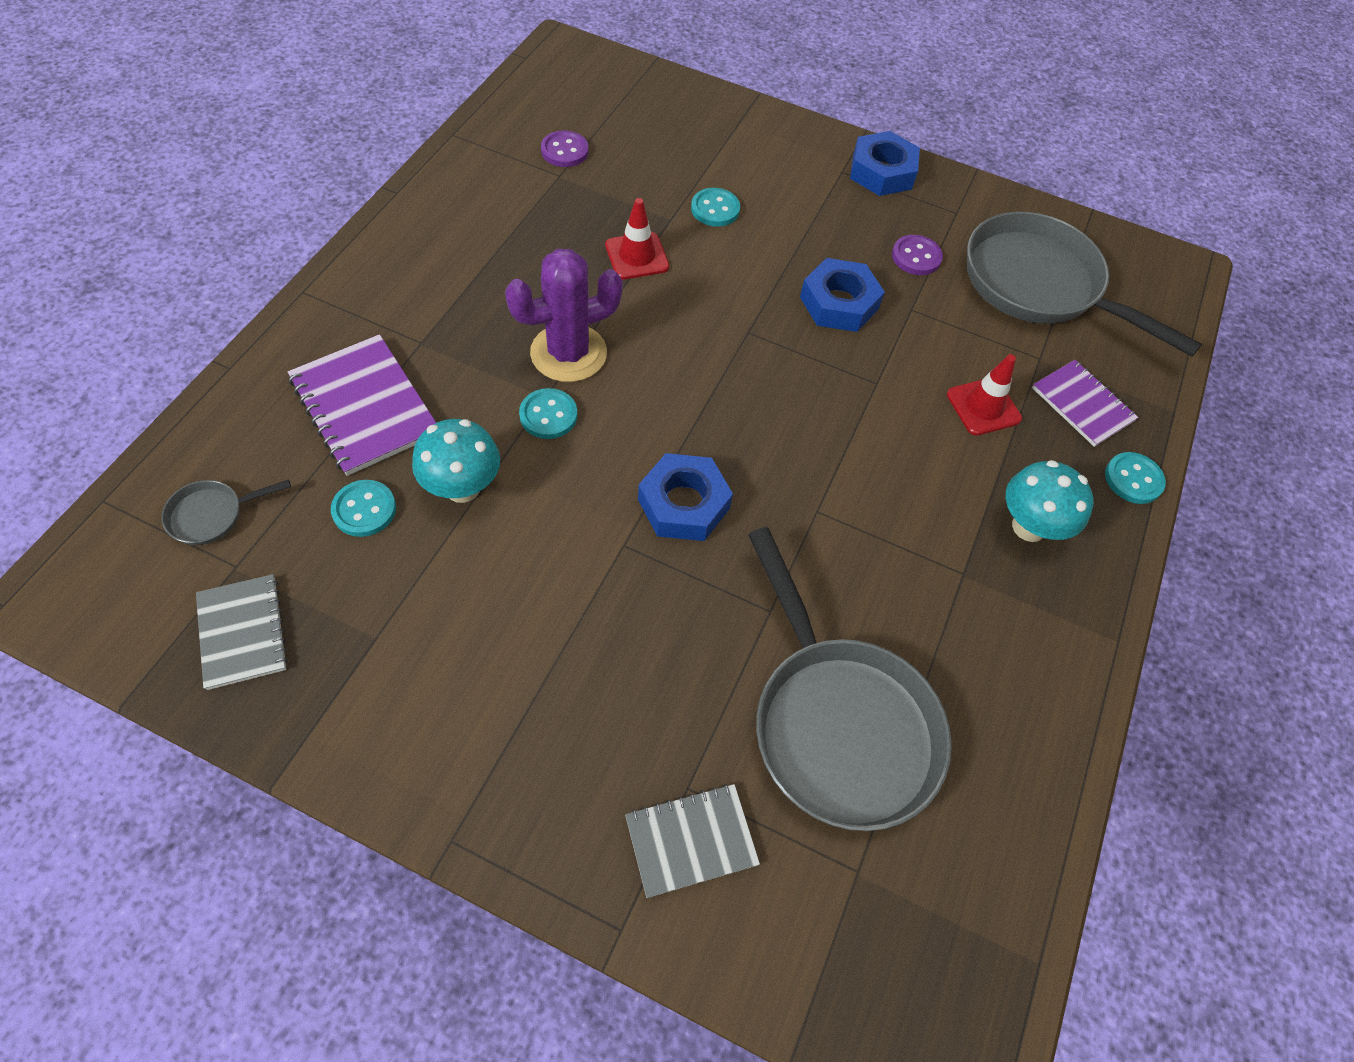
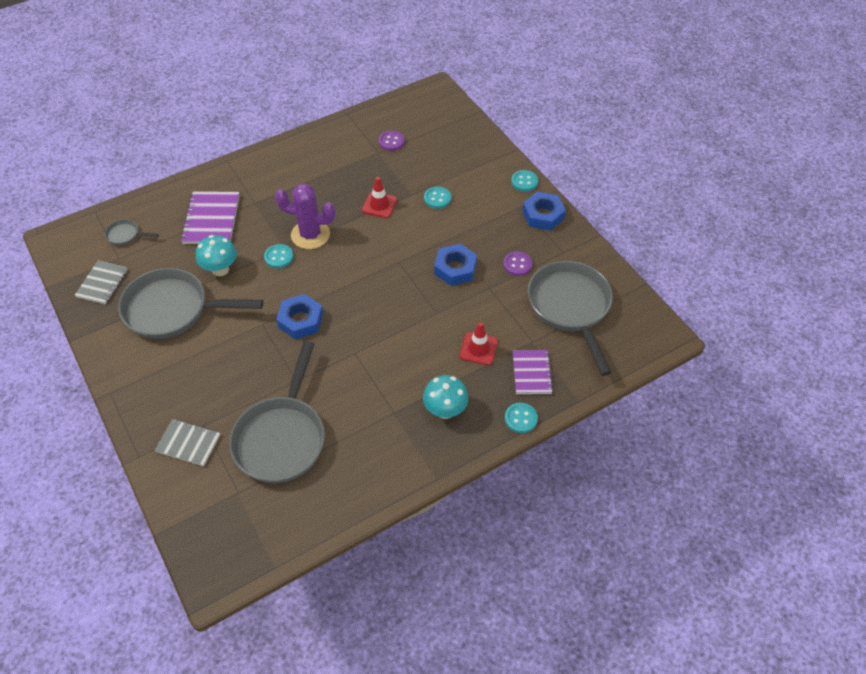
camera: 40 degrees right, 5 degrees down
(364, 509) = (178, 260): turquoise button -> turquoise button (524, 182)
(435, 607) = (172, 309): none -> grey pan

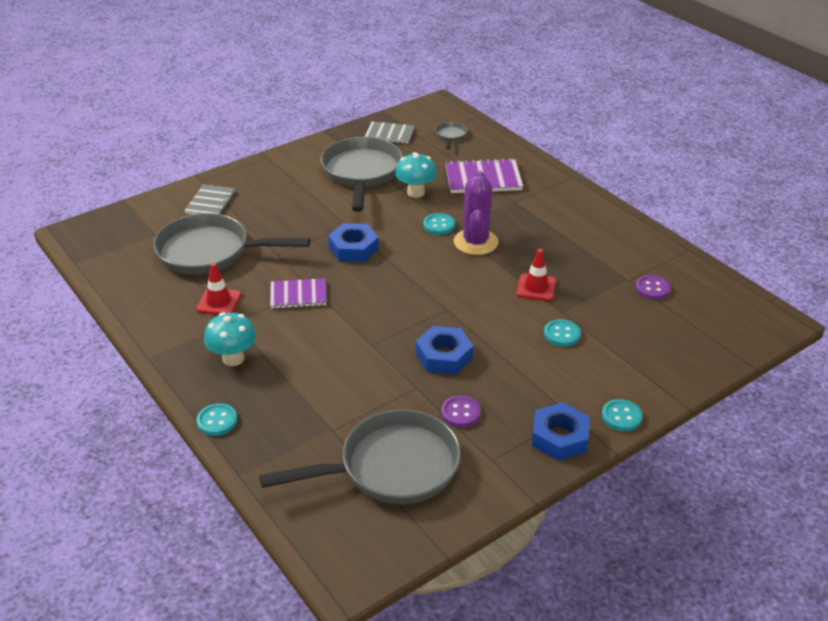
camera: 85 degrees right, 15 degrees down
(478, 349) = (319, 381): red traffic cone -> red traffic cone (219, 302)
(531, 373) = (283, 429): purple notebook -> purple notebook (298, 295)

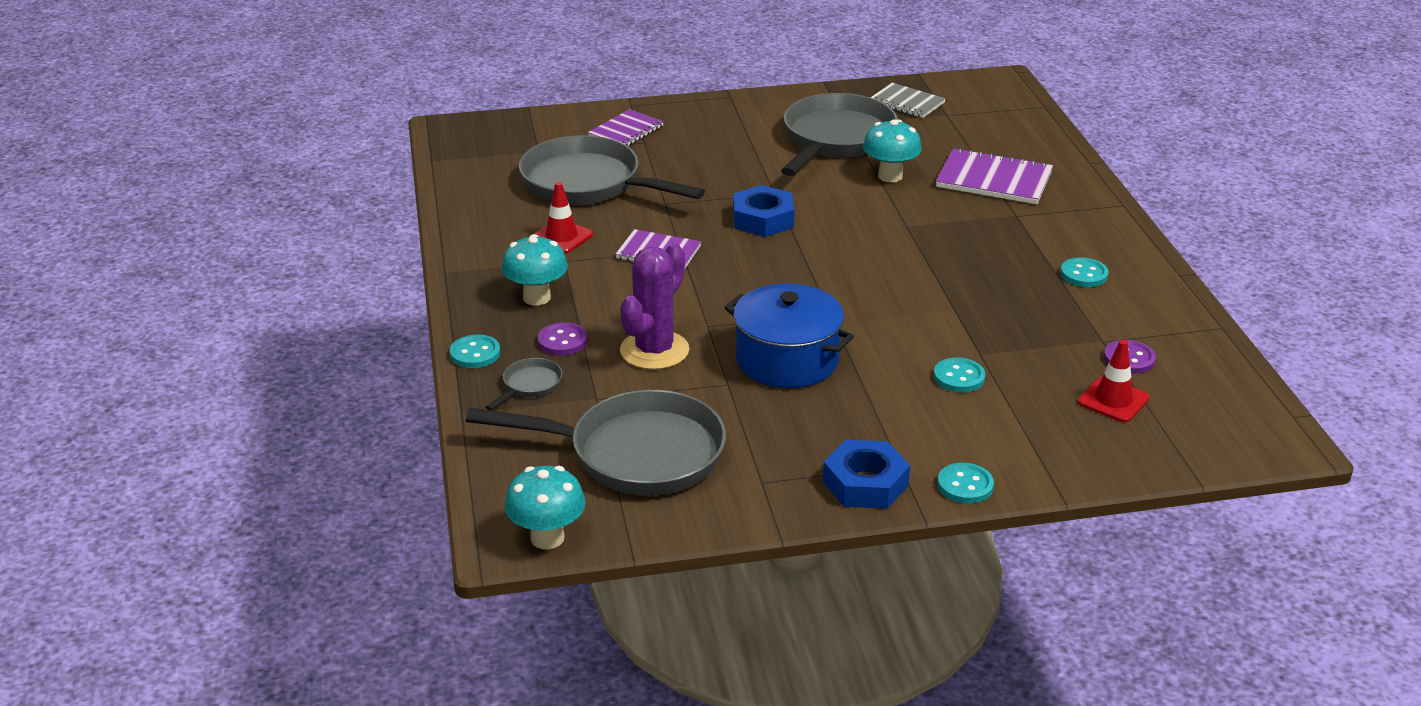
camera: 25 degrees right, 5 degrees down
(210, 202) = (626, 131): grey notebook -> purple notebook
(374, 562) = (547, 538): none -> turquoise mushroom
(439, 225) = (892, 219): turquoise button -> turquoise button (1084, 274)
(444, 356) = (787, 360): blue nut -> blue pot
(451, 136) = (988, 121): grey pan -> grey pan (530, 385)
(460, 413) = (761, 424): purple button -> purple button (562, 341)
(475, 242) = (925, 249): purple cactus -> purple cactus (654, 350)
(536, 287) = (966, 318): red traffic cone -> red traffic cone (1113, 400)

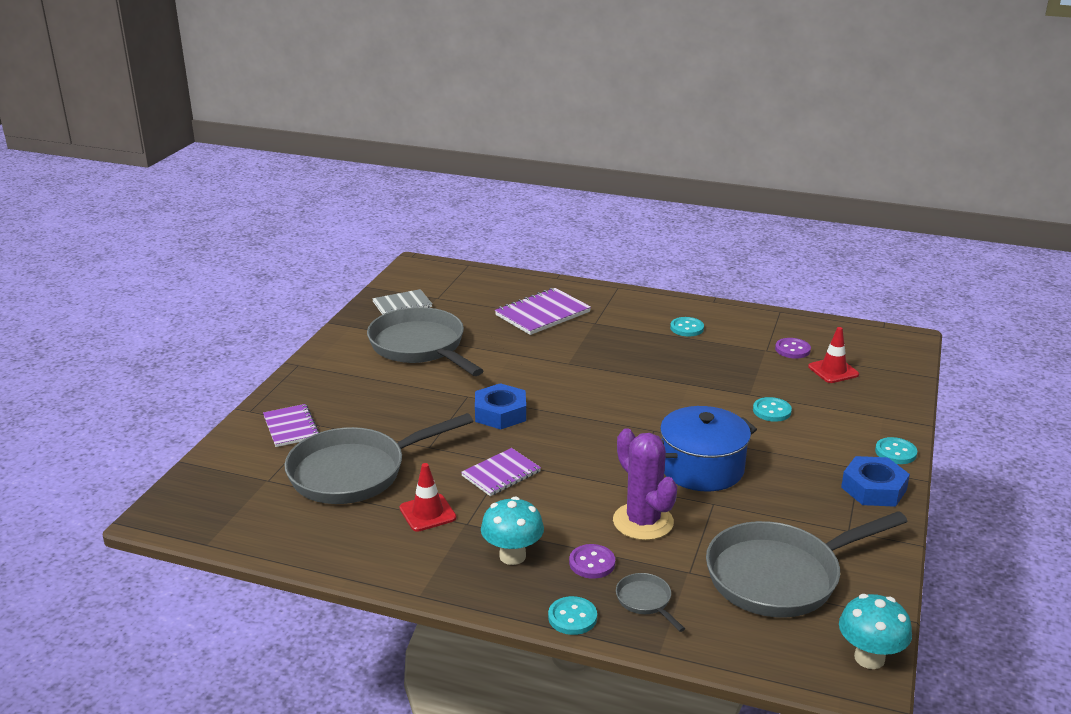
camera: 60 degrees left, 5 degrees down
(636, 454) = (780, 576): grey pan -> grey pan turned 150 degrees counterclockwise
(890, 176) = (496, 346): turquoise mushroom -> none

